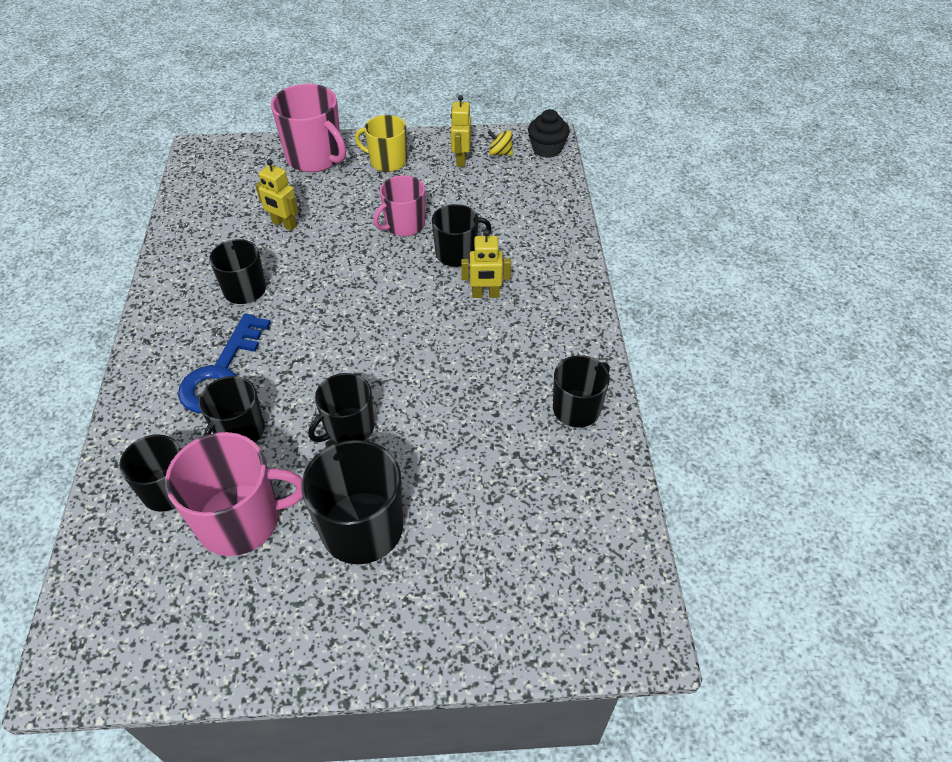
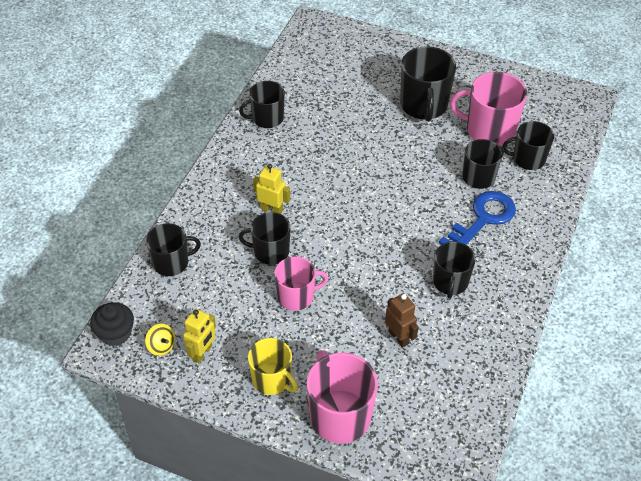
camera: 155 degrees left, 0 degrees up
(284, 224) = (398, 337): yellow robot -> brown robot
(348, 428) = (410, 155): black mug -> black mug (171, 262)

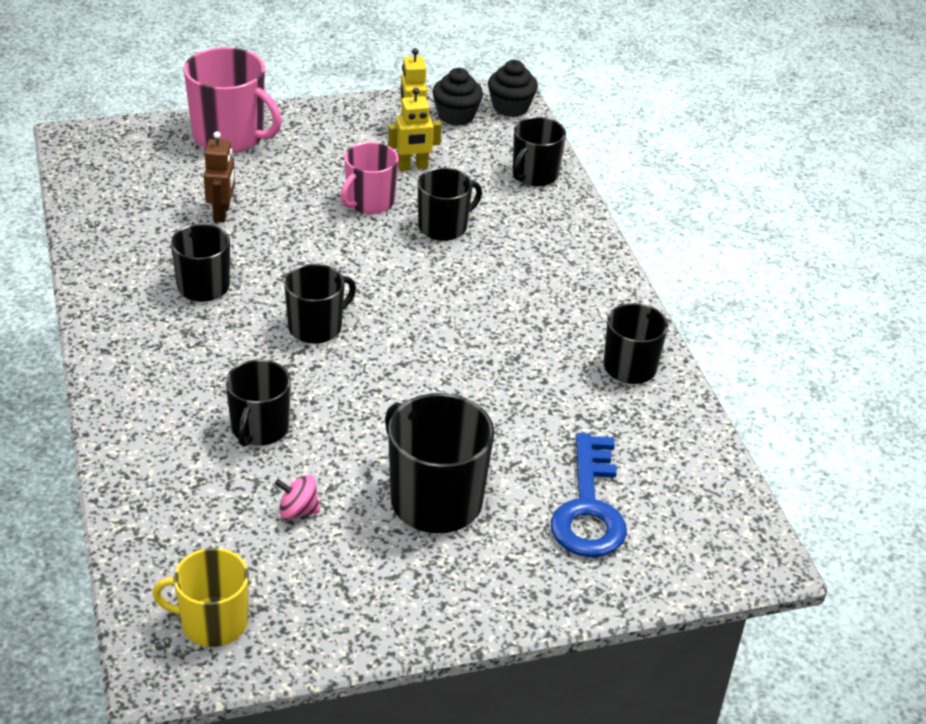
camera: 140 degrees right, 10 degrees down
(161, 346) = (456, 116): yellow spinning top -> black cupcake
(272, 209) = (491, 266): yellow robot -> yellow robot (412, 167)
(272, 379) = (322, 134): yellow mug -> yellow mug (212, 622)
(398, 337) = (222, 213): brown robot -> brown robot turned 105 degrees counterclockwise
(482, 219) = (213, 373): blue key -> blue key (589, 507)
(489, 130) = (298, 510): pink mug -> pink spinning top
(528, 159) = (202, 492): black mug -> black mug (316, 327)

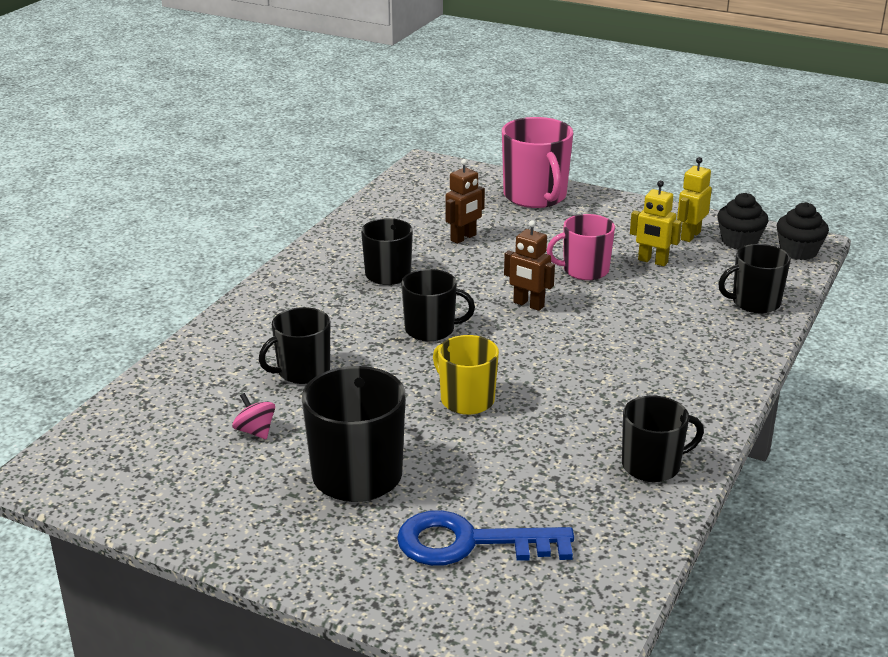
camera: 45 degrees right, 10 degrees down
(212, 622) = (107, 466): yellow mug -> yellow mug (466, 400)
(366, 260) = (528, 305): none -> brown robot
(444, 227) = (623, 307): black mug -> none
(589, 507) = (470, 543): blue key -> blue key turned 45 degrees clockwise

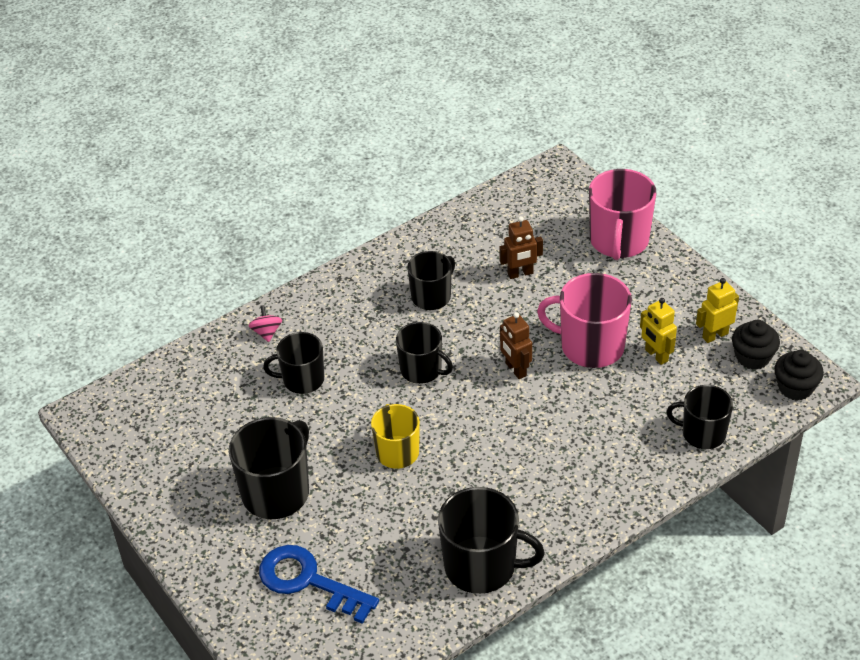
camera: 30 degrees right, 15 degrees up
(255, 431) = (235, 426): pink spinning top -> pink spinning top (267, 332)
(584, 270) = (590, 346): pink mug -> pink mug, size x1.54
(652, 465) = (482, 566): black mug -> black mug, size x1.54

